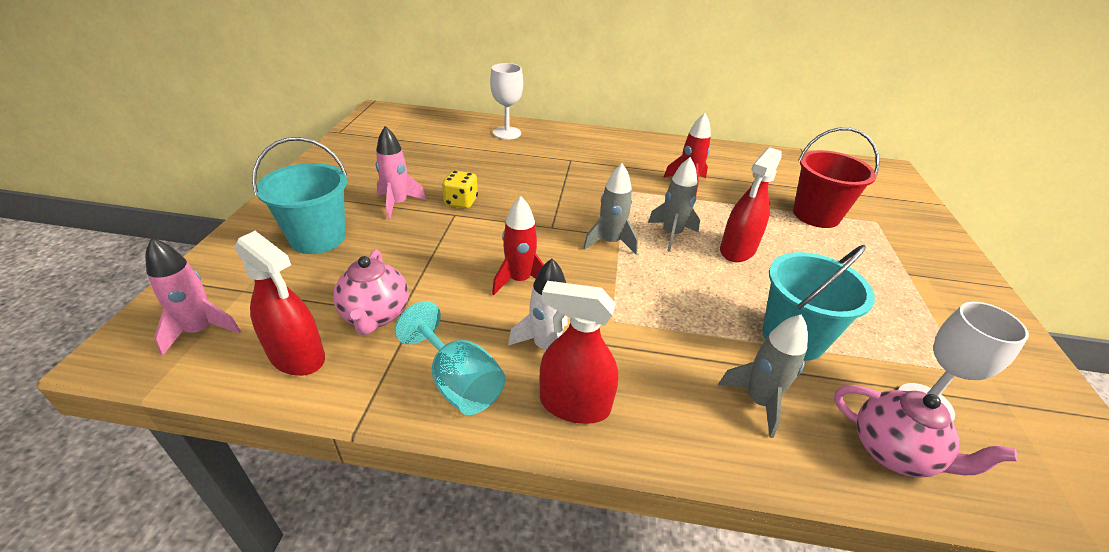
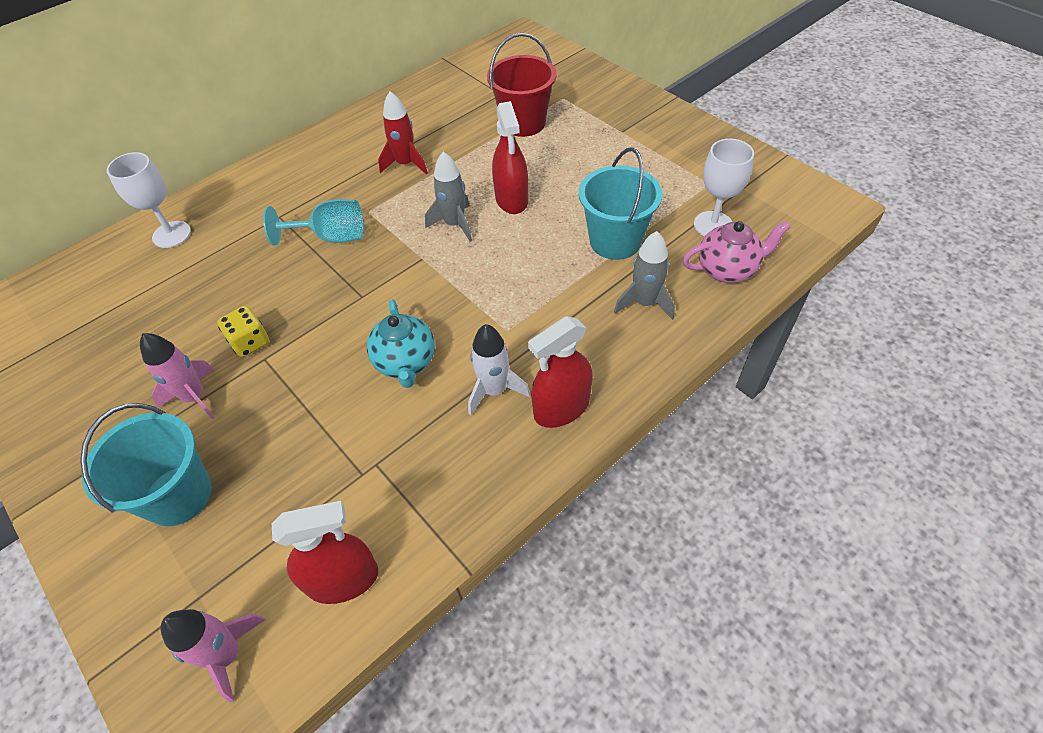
camera: 45 degrees left, 15 degrees up
(376, 316) = (347, 494): pink teapot -> none
(458, 382) = (478, 470): turquoise goblet -> turquoise goblet (331, 237)
(519, 280) = (406, 362): red rocket -> turquoise teapot
(610, 242) = (423, 270): grey rocket -> none

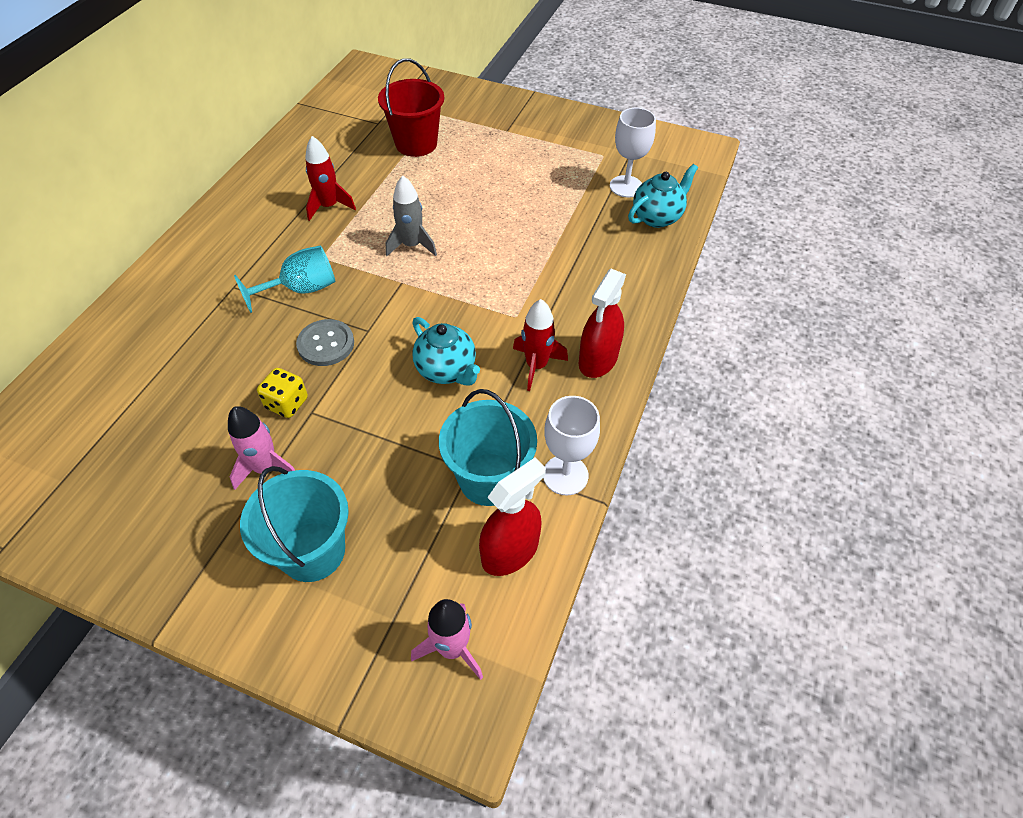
camera: 30 degrees left, 0 degrees up
(171, 234) = (127, 336): white goblet -> white goblet (565, 475)
(318, 297) = (326, 344): none -> grey button
(494, 390) = (536, 365): white rocket -> red rocket
(511, 199) = (449, 211): red spray bottle -> none
(615, 241) = (558, 220): turquoise bucket -> turquoise bucket (489, 479)
(644, 303) = (611, 261): grey rocket -> none
(727, 270) = (657, 217): pink teapot -> turquoise teapot

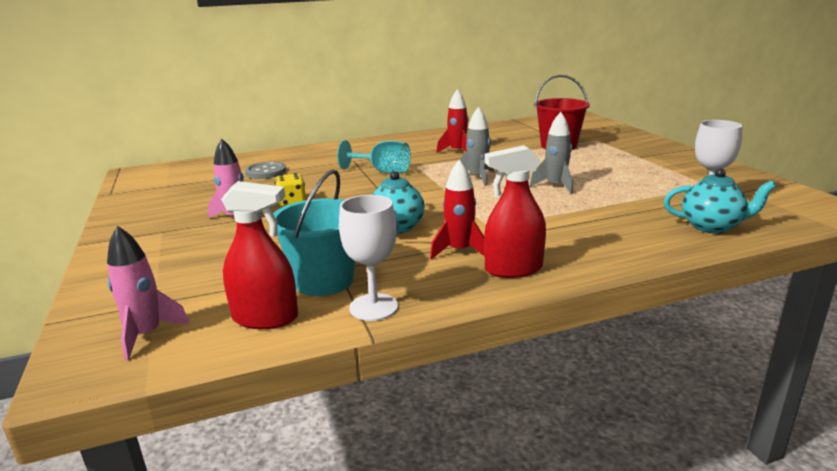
camera: 50 degrees right, 30 degrees down
(312, 551) = (186, 255): turquoise bucket -> none
(326, 344) = (354, 192): grey button -> grey button (266, 172)
(495, 221) = (555, 186): none -> grey rocket

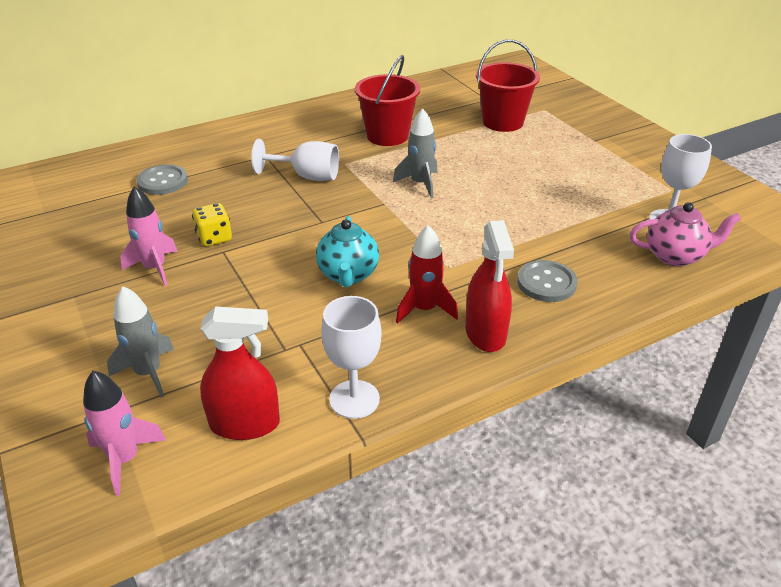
camera: 10 degrees left, 15 degrees up
(324, 281) = (290, 364): turquoise bucket -> none
(382, 172) = (307, 176): turquoise goblet -> white goblet
(457, 152) = (387, 136): red rocket -> red bucket
(513, 269) = (485, 333): red spray bottle -> red spray bottle turned 75 degrees counterclockwise
(555, 186) = (509, 196): grey rocket -> grey rocket (148, 373)
(580, 239) = (546, 283): none -> grey button
(712, 226) = (675, 256): turquoise teapot -> pink teapot

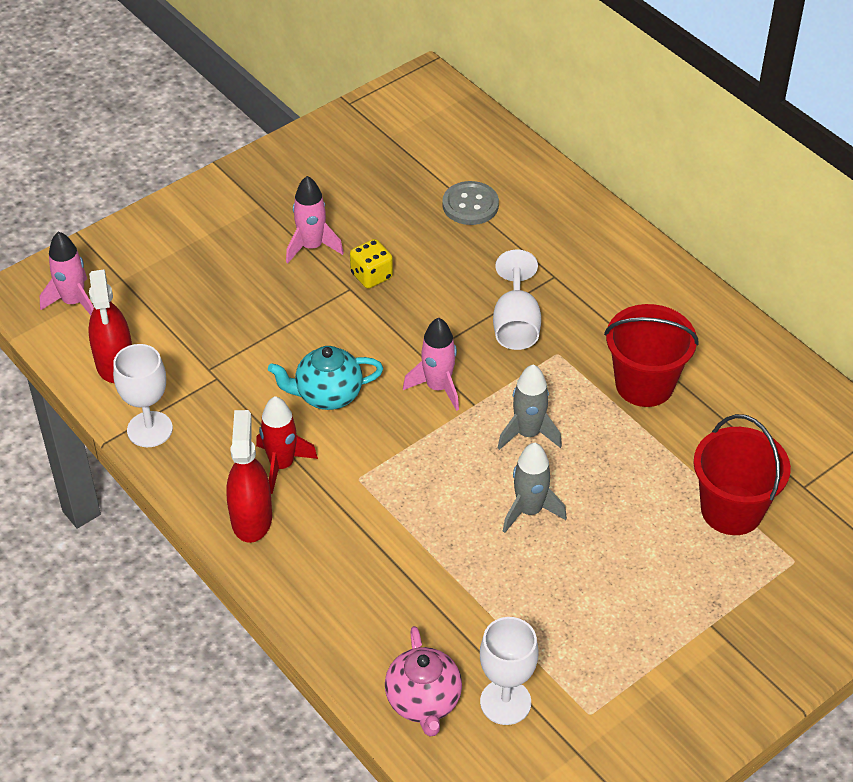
camera: 80 degrees right, 10 degrees up
(148, 373) = (167, 286): grey rocket -> grey rocket (529, 511)
(359, 217) = (438, 387): none -> pink rocket
(485, 333) = (251, 518): red spray bottle -> red spray bottle turned 105 degrees clockwise
(546, 283) = (344, 569): grey button -> none

